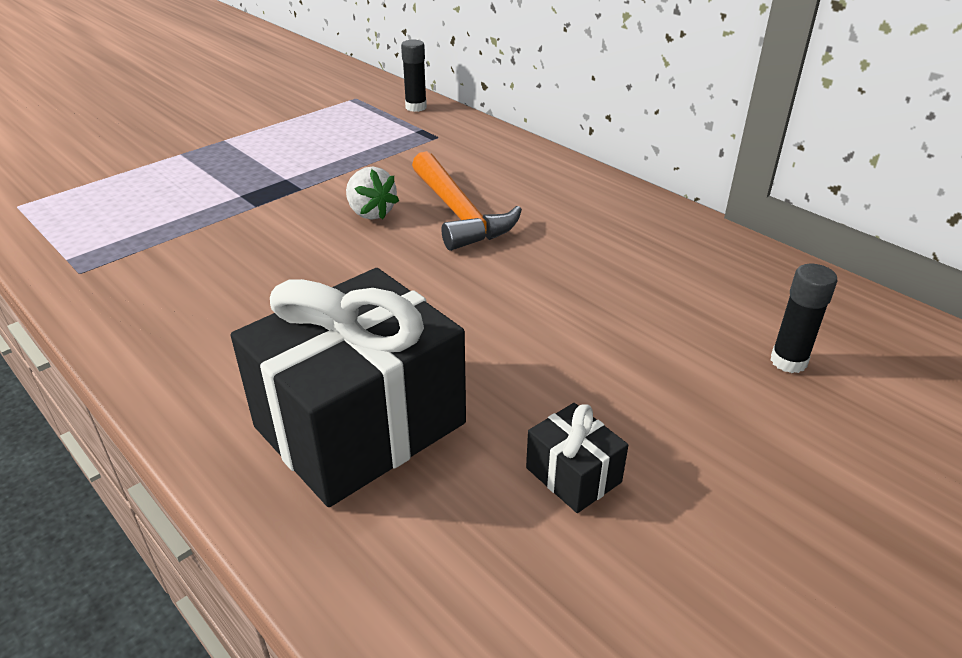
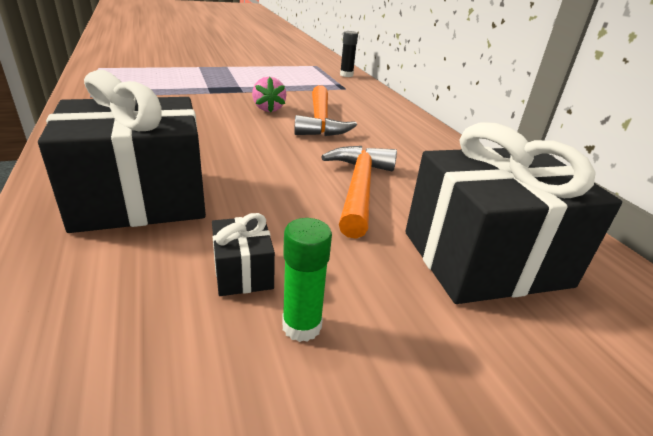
camera: 20 degrees right, 5 degrees down
(370, 213) = (268, 109): white strawberry -> pink strawberry
(596, 312) = (359, 188): none -> orange hammer
(683, 511) = (301, 326): none -> green glue stick
(788, 361) = (485, 259): black glue stick -> black gift

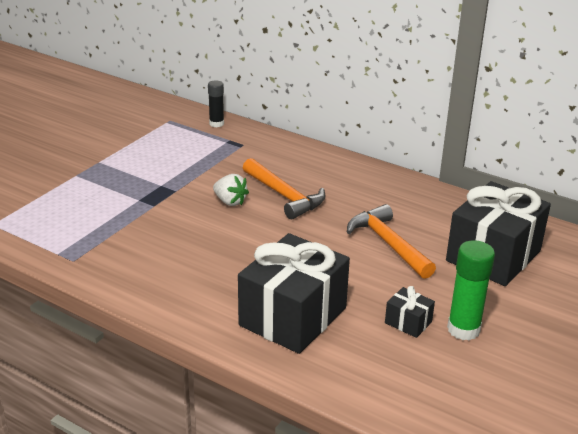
camera: 35 degrees left, 0 degrees up
(268, 109) = (230, 202): pink strawberry -> white strawberry
(301, 326) = (463, 329): green glue stick -> green glue stick, size x1.57

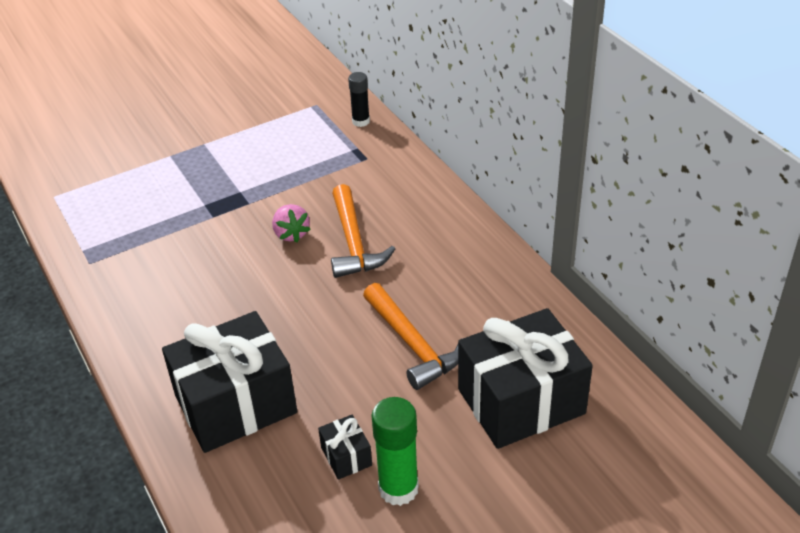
camera: 30 degrees right, 10 degrees up
(230, 202) = (291, 234): white strawberry -> pink strawberry
(388, 244) = (413, 344): orange hammer -> orange hammer turned 150 degrees clockwise

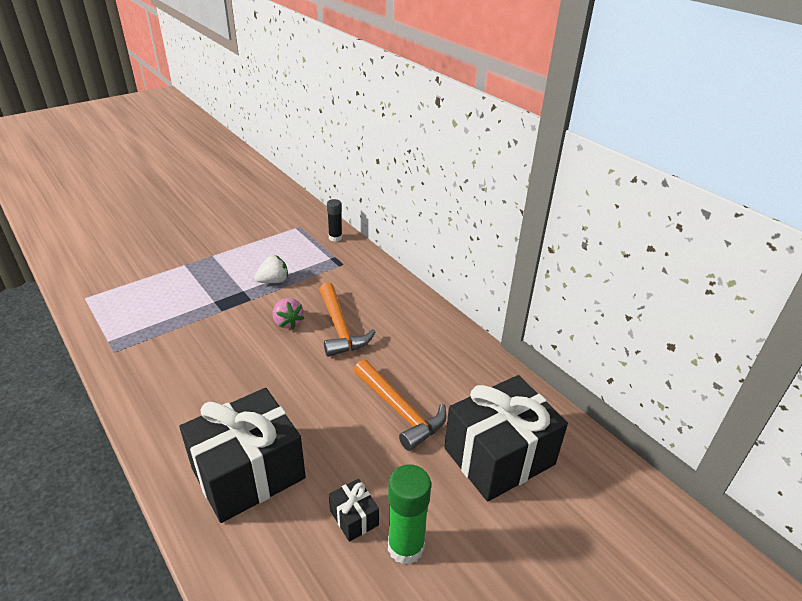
camera: 10 degrees left, 5 degrees down
(277, 180) = (273, 281): none -> white strawberry

